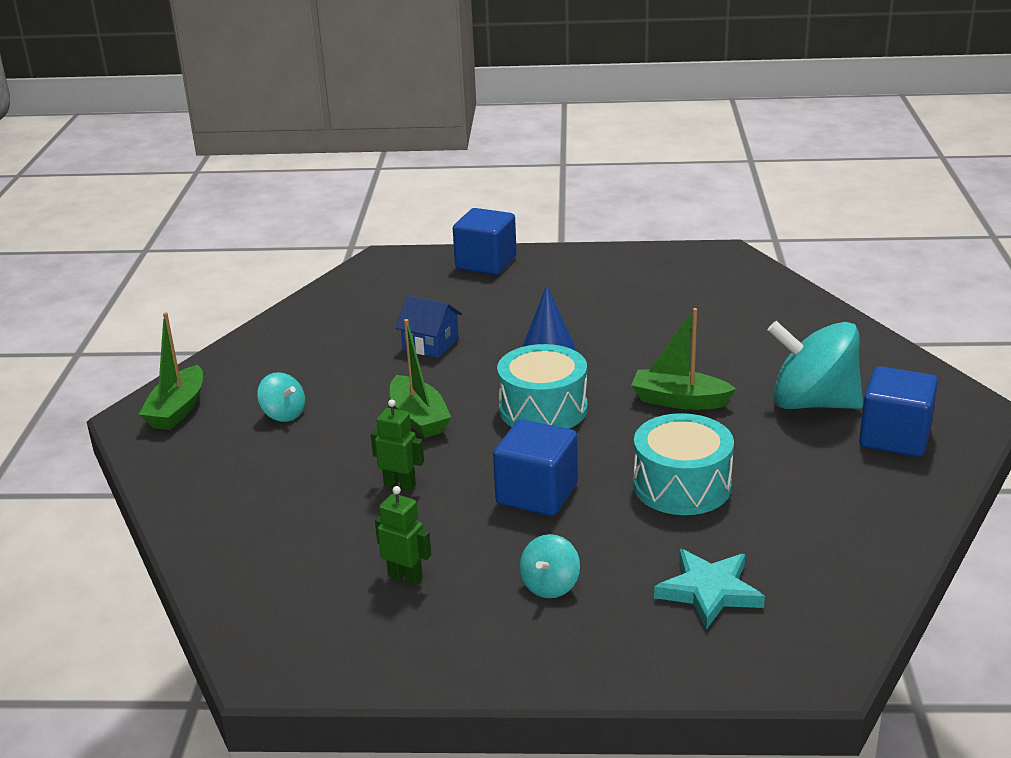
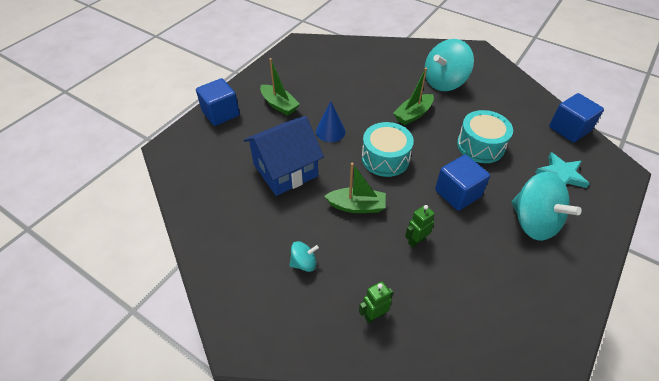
camera: 60 degrees left, 20 degrees up
(177, 410) = (251, 317): green boat -> green boat (279, 105)
(405, 577) = (500, 273): green robot -> green robot (374, 315)
(430, 344) = (285, 170): blue house -> blue house, size x1.90
(550, 585) = (533, 222): turquoise spinning top -> turquoise spinning top, size x2.10
(894, 437) = (483, 76): blue cube -> blue cube (569, 129)

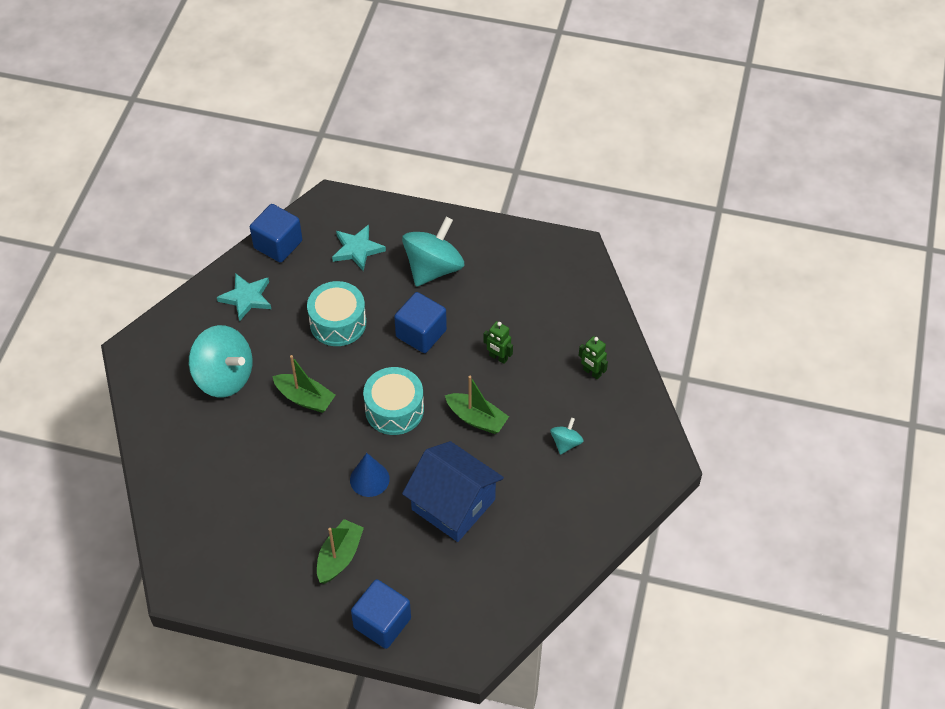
camera: 110 degrees left, 5 degrees up
(304, 263) = (566, 443): turquoise spinning top -> turquoise spinning top turned 60 degrees clockwise
(356, 206) = (476, 418): green boat -> green boat turned 135 degrees clockwise
(514, 103) = (246, 298): none -> turquoise star

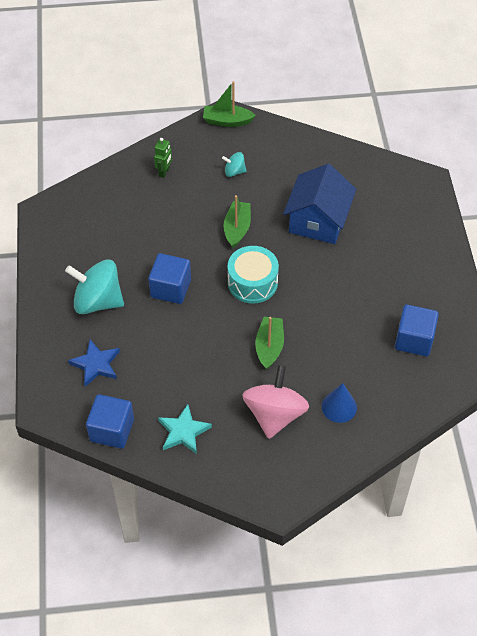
camera: 110 degrees left, 0 degrees up
(224, 377) = (274, 414): turquoise spinning top -> pink spinning top
(338, 323) = (183, 351): turquoise drum -> none
(339, 557) = (396, 274): green boat -> green boat (227, 121)
(357, 249) = (96, 364): turquoise star -> blue star
(369, 479) = (322, 278): blue cone -> blue cone (339, 407)
(382, 623) = (431, 233): blue cube -> blue cube (414, 340)
(498, 357) = (174, 231): green robot -> none

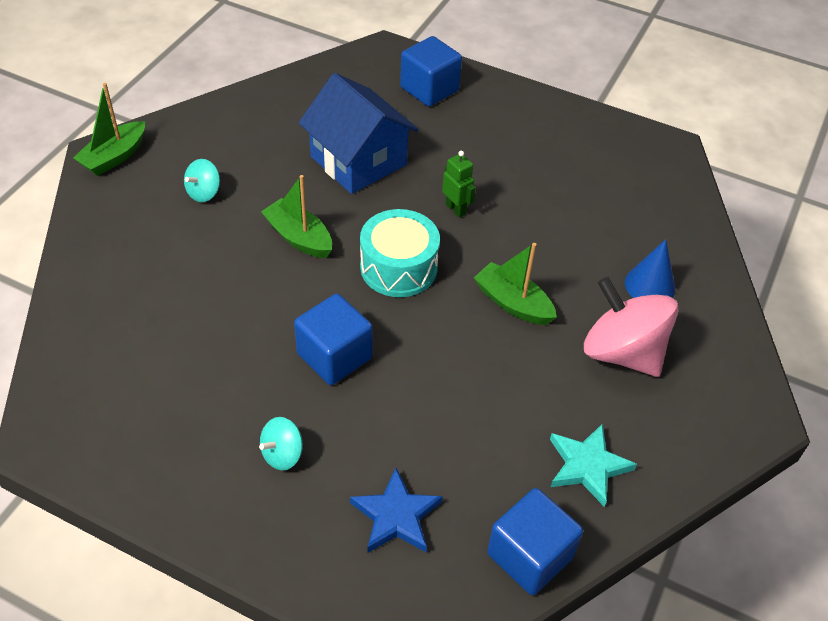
camera: 60 degrees left, 5 degrees down
(98, 301) = (282, 454): turquoise spinning top -> turquoise spinning top, size x0.48
(164, 172) = (128, 260): green robot -> green robot (456, 209)
(414, 340) = (598, 173): blue cube -> blue cube (429, 89)

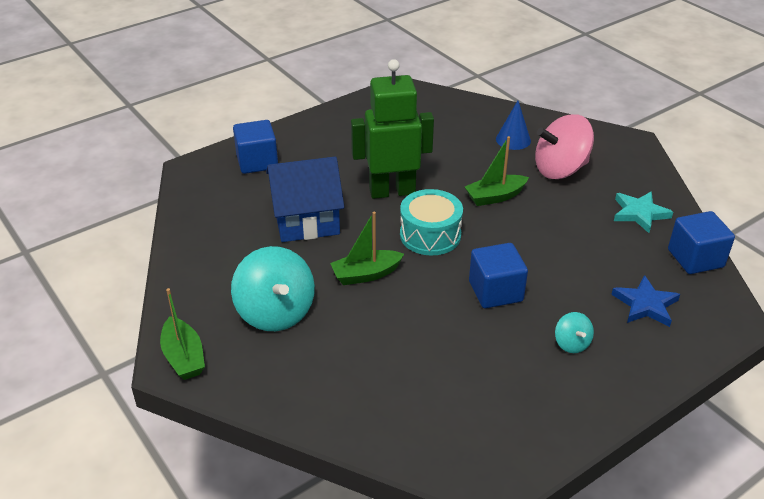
camera: 60 degrees left, 10 degrees down
(204, 193) = (275, 312): turquoise spinning top -> turquoise spinning top, size x2.10
(456, 209) = (392, 191): green robot -> green robot, size x2.42

